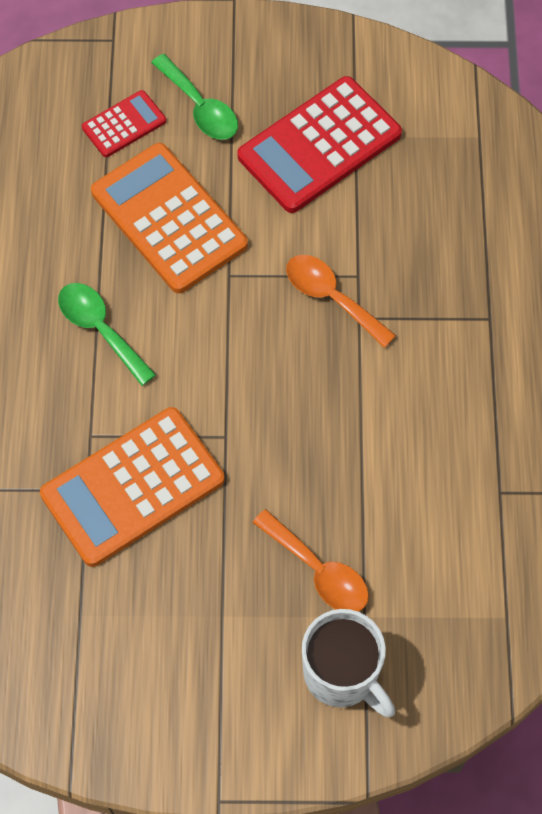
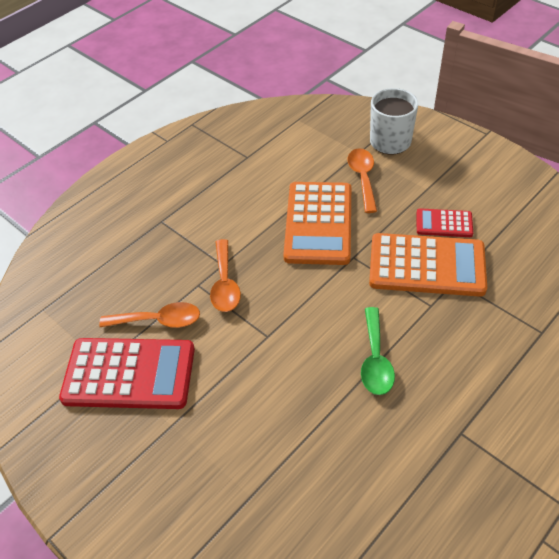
camera: 135 degrees left, 15 degrees down
(124, 124) = (232, 495): red calculator -> red calculator (444, 223)
(168, 219) = (269, 398): orange calculator -> orange calculator (318, 223)
(200, 108) = (169, 463): green spoon -> none
(352, 211) = (159, 320): none -> orange spoon

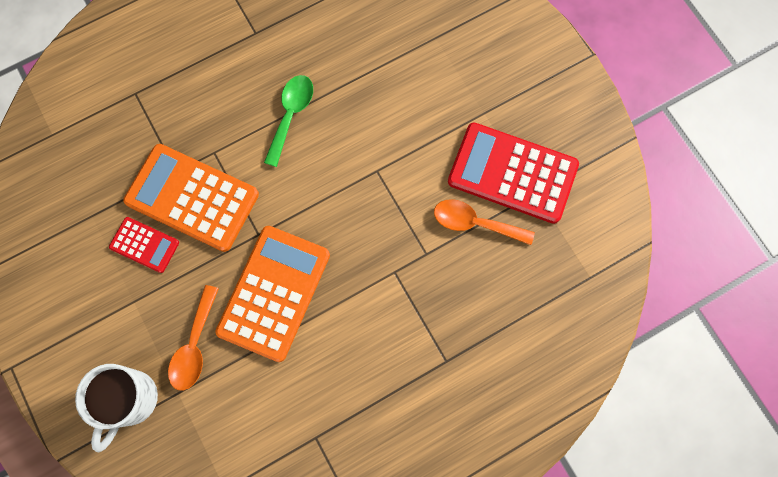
camera: 165 degrees left, 25 degrees up
(225, 284) = (399, 245): orange spoon -> none

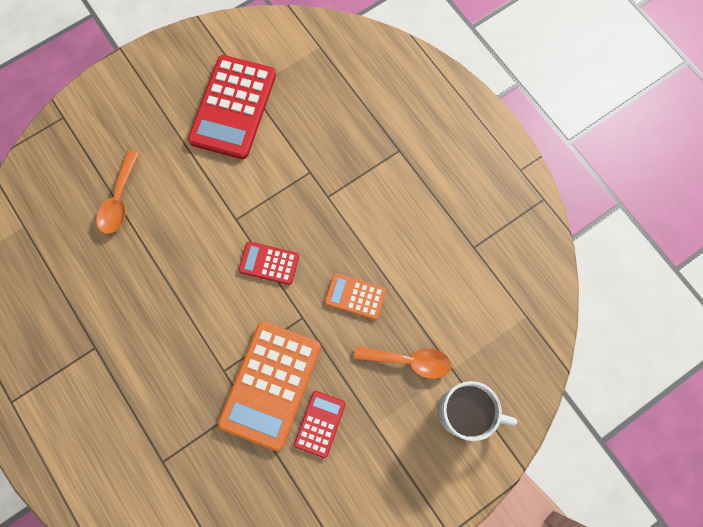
camera: 95 degrees left, 0 degrees up
(274, 293) = (355, 296): orange calculator -> orange calculator, size x0.51
(291, 115) = (183, 302): green spoon -> none
(322, 203) = (269, 263): none -> red calculator
(474, 223) = (279, 135): orange spoon -> orange spoon (119, 200)

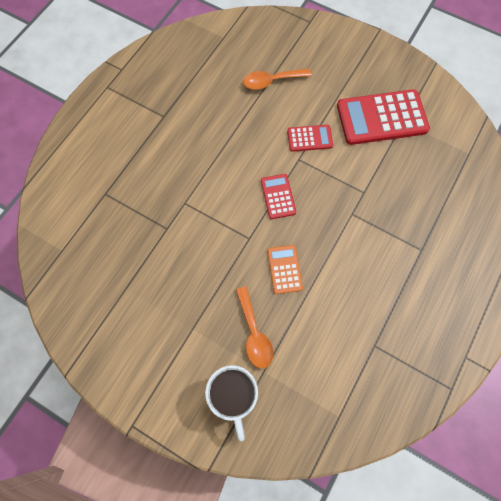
camera: 65 degrees right, 5 degrees down
(270, 385) = (189, 239): orange calculator -> none
(320, 423) = (176, 287): red calculator -> red calculator (309, 138)

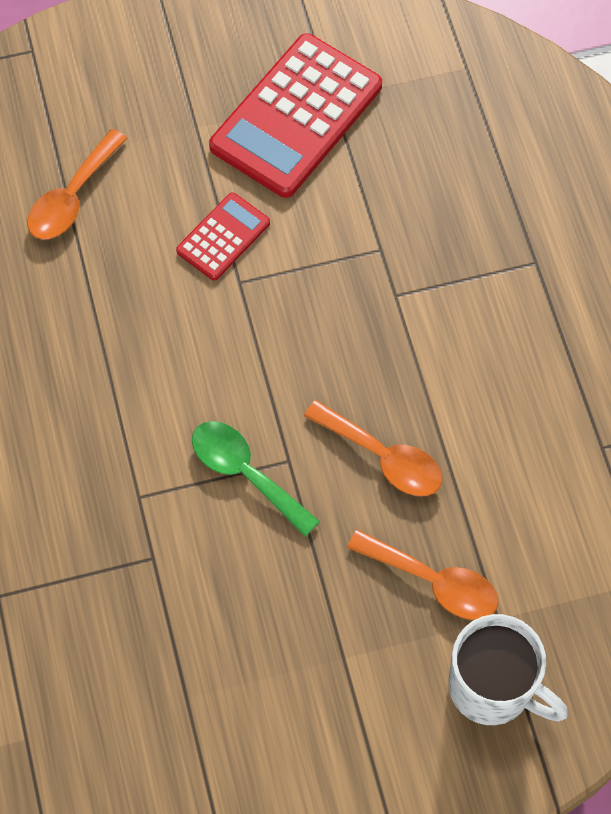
camera: 45 degrees left, 5 degrees down
(229, 228) = (245, 473): none -> green spoon
(278, 196) = (267, 363): red calculator -> none
(284, 269) = (383, 457): orange calculator -> orange spoon

